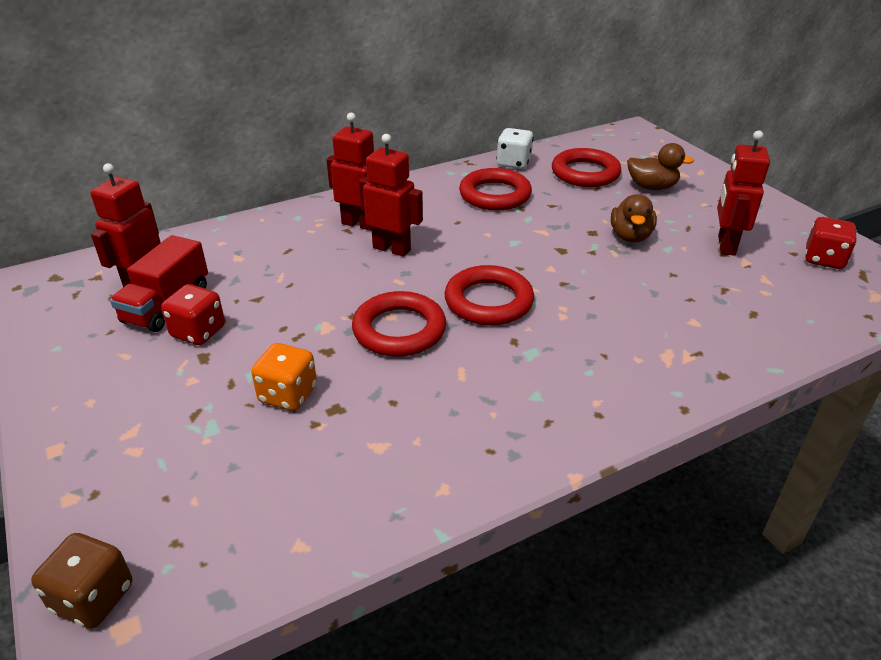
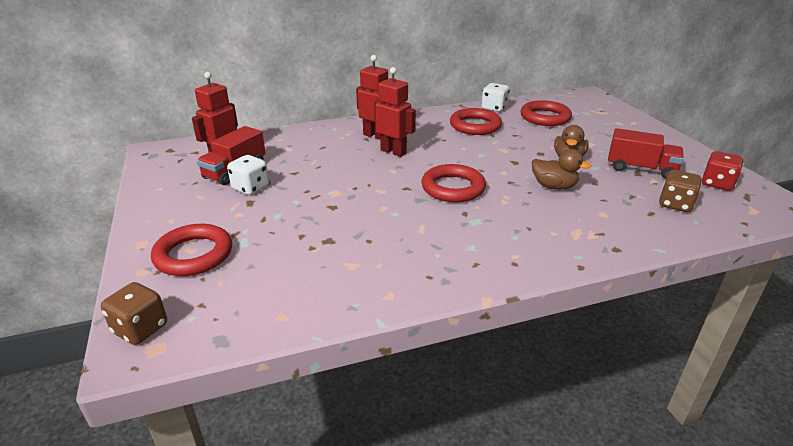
camera: 10 degrees right, 5 degrees down
(198, 332) = (250, 188): red dice -> white dice
(288, 395) = (299, 229): orange dice -> none
(399, 330) = (385, 199): red ring -> red ring (193, 255)
(652, 187) = (593, 129): brown duck -> brown duck (553, 186)
(725, 245) = (640, 169): red robot -> red truck
(780, 297) = (675, 204): none -> brown dice

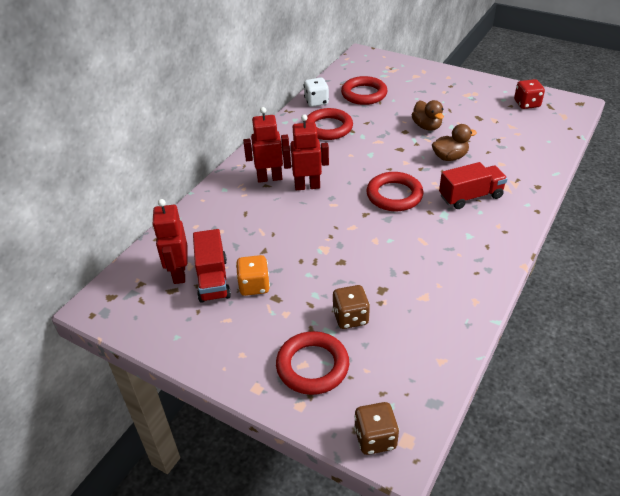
camera: 40 degrees left, 10 degrees up
(250, 188) = (254, 286): white dice -> orange dice
(640, 169) = (476, 113): red truck -> red truck (470, 196)
(675, 204) = (526, 133): brown dice -> brown dice (350, 317)

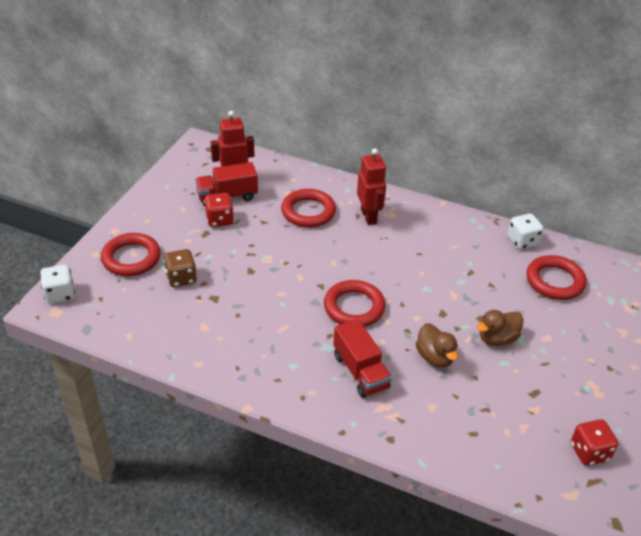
camera: 80 degrees right, 0 degrees up
(254, 286) = (219, 220): orange dice -> red dice
(307, 186) = (360, 243): red robot -> none
(328, 128) = (470, 253): red ring -> red ring (308, 212)
(375, 438) = (60, 294): brown dice -> white dice

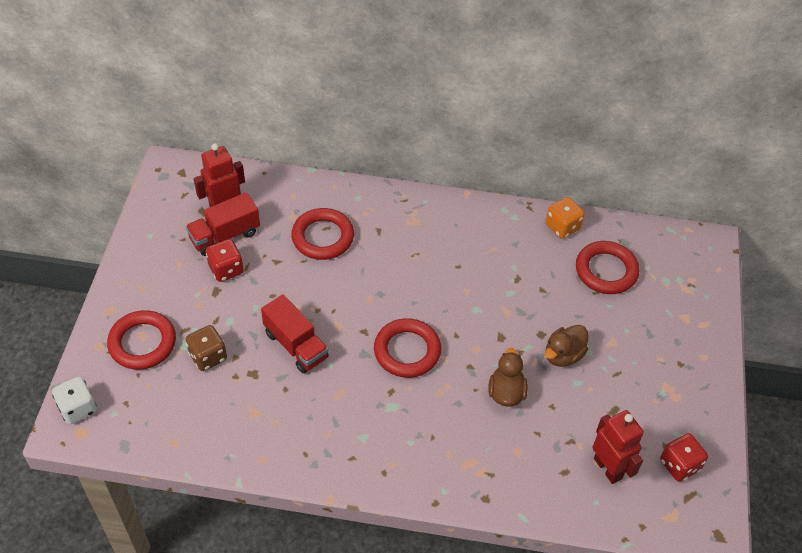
camera: 15 degrees left, 10 degrees up
(360, 371) = (435, 427): red truck -> red truck (296, 345)
(369, 216) = (391, 229): red robot -> red robot (608, 468)
(435, 357) = (506, 392): brown duck -> brown duck turned 135 degrees counterclockwise
(522, 241) = (562, 227): white dice -> orange dice

